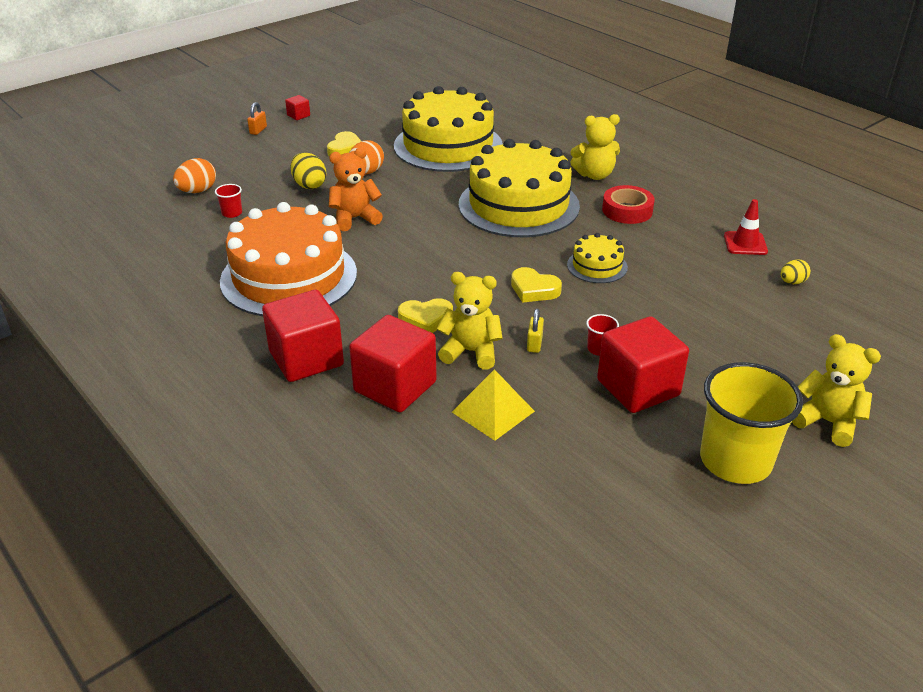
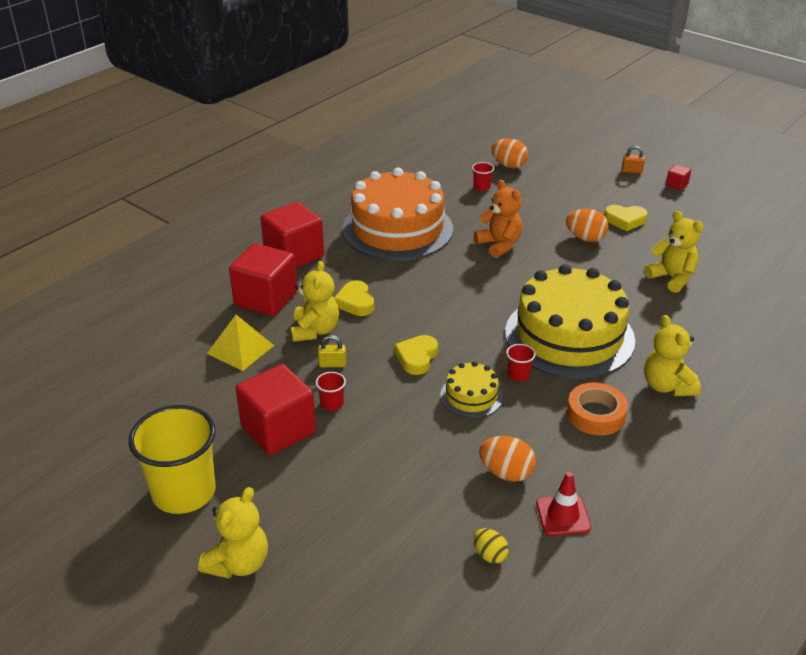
camera: 80 degrees right, 0 degrees up
(309, 185) = (546, 213): yellow egg -> none
(448, 146) = (672, 278): yellow cake -> yellow teddy bear
(569, 238) = (518, 375): none -> red cup
(627, 210) = (596, 414): red tape -> orange tape
(698, 262) = (506, 473): none -> orange egg

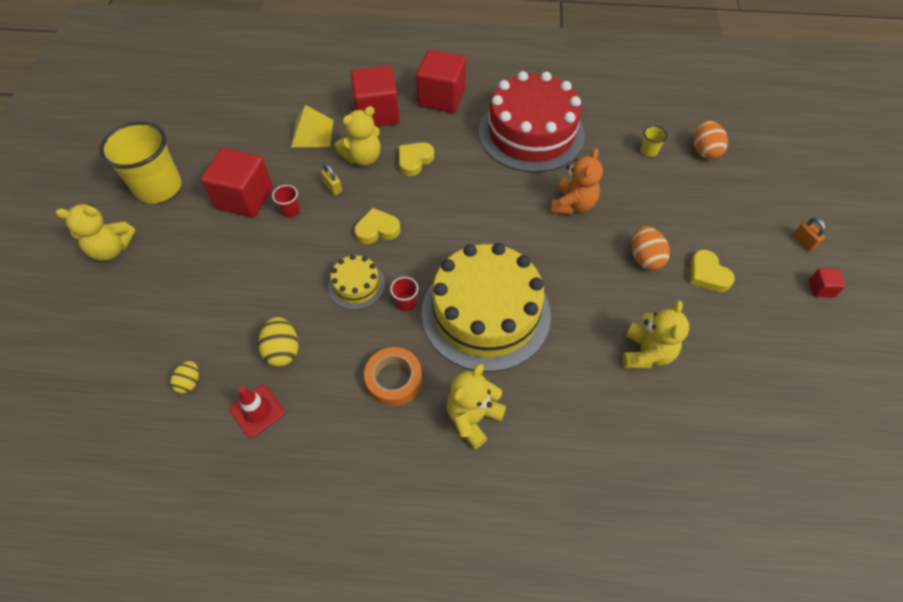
camera: 55 degrees right, 20 degrees up
(397, 229) = (531, 133): orange cake -> red cake
(482, 187) = (649, 151): red cup -> yellow cup
(506, 473) = (283, 350): orange egg -> yellow egg

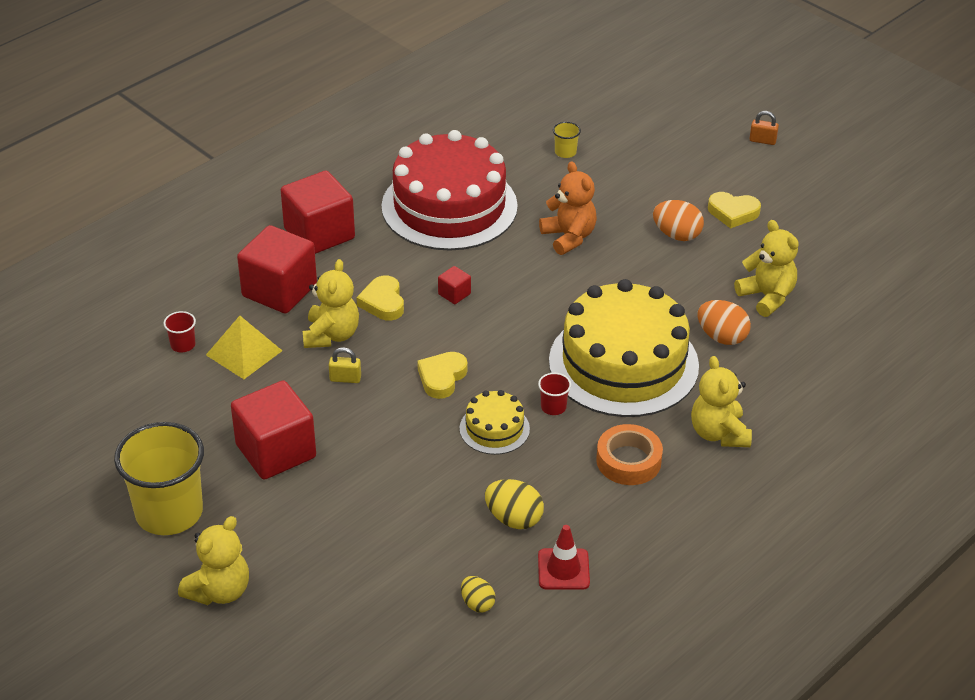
camera: 50 degrees left, 15 degrees down
(290, 210) = (338, 425): red cup -> red cup (183, 345)
(704, 151) = (607, 122): orange egg -> orange egg (721, 337)
(821, 288) = (814, 165): red cube -> red cube (454, 294)

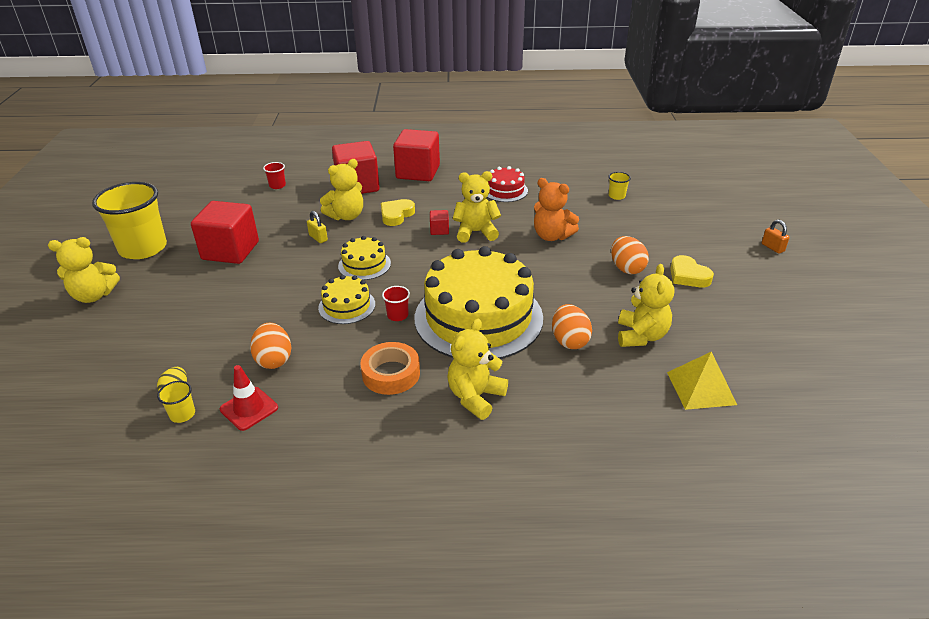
camera: 45 degrees right, 5 degrees down
(244, 352) = (295, 202): yellow pyramid -> yellow pyramid (701, 388)
(442, 377) = (364, 265): yellow heart -> yellow cake
(449, 206) = (505, 190): red cake -> red cake, size x0.45
(493, 275) = (476, 232): none -> yellow teddy bear
(514, 519) = (274, 360): yellow egg -> orange egg
(517, 614) = (182, 414): none -> yellow cup
(569, 237) = (552, 236): orange teddy bear -> orange teddy bear turned 105 degrees clockwise

